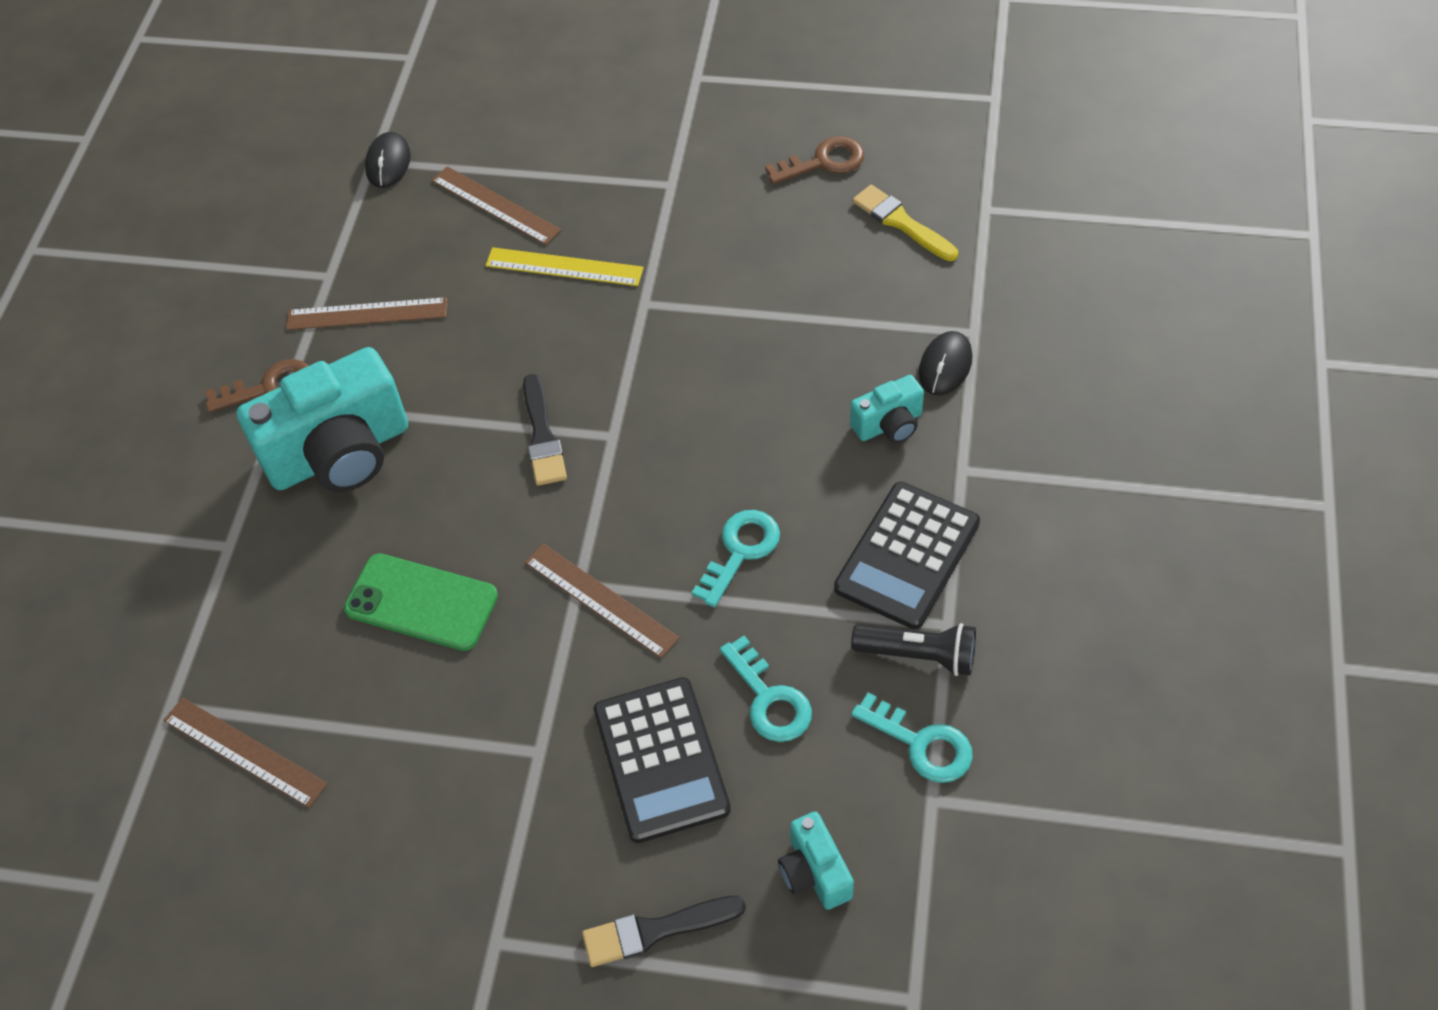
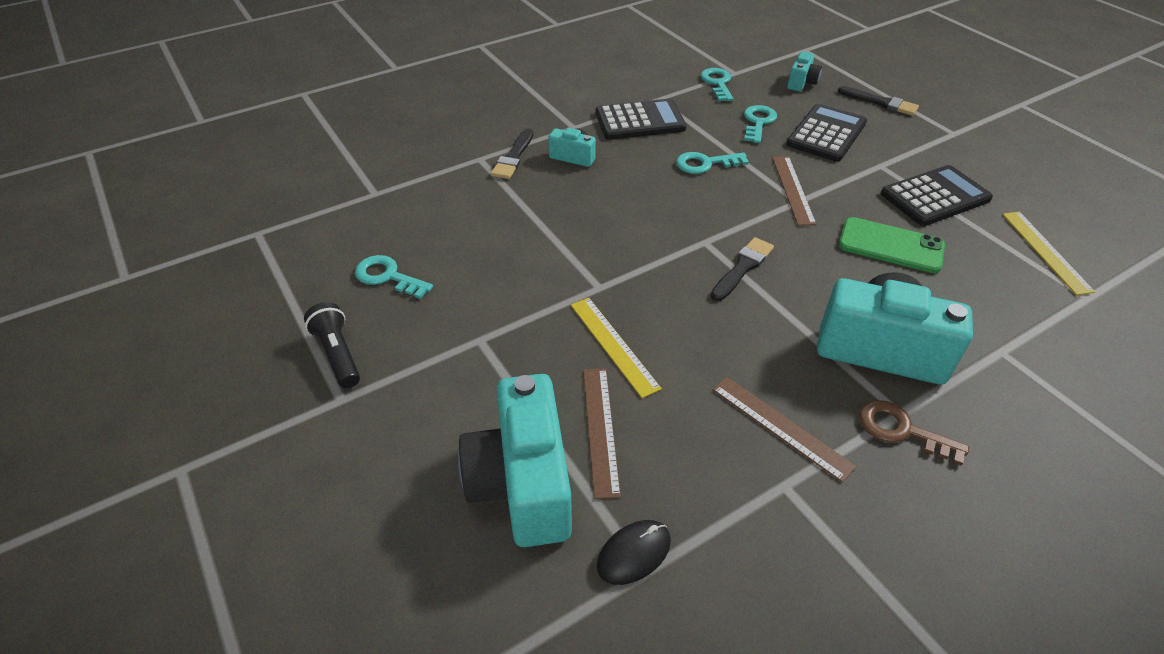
camera: 135 degrees left, 10 degrees down
(244, 752) = (1045, 251): brown ruler -> yellow ruler
(421, 602) = (890, 246): green phone -> green phone turned 45 degrees counterclockwise
(428, 745) = (935, 197): none -> black calculator
(504, 138) = (522, 483): none -> turquoise camera
(823, 162) = (388, 276): brown key -> turquoise key
(901, 223) = (417, 218): yellow brush -> none
(919, 655) = (682, 99): black flashlight -> black flashlight (338, 354)
(945, 366) = (513, 157): black mouse -> black brush

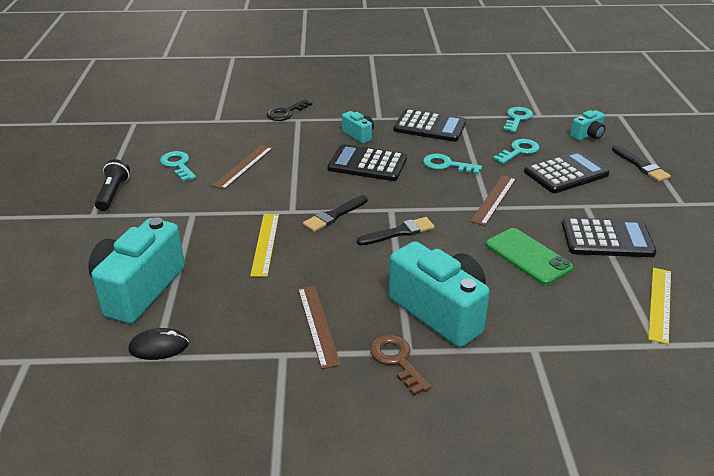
camera: 30 degrees right, 10 degrees down
(455, 154) = (286, 113): none -> black key
(513, 157) = (320, 124): black brush -> black brush (334, 215)
(600, 429) = (208, 282): brown ruler -> brown ruler (243, 166)
(621, 192) = (367, 164): none -> black calculator

